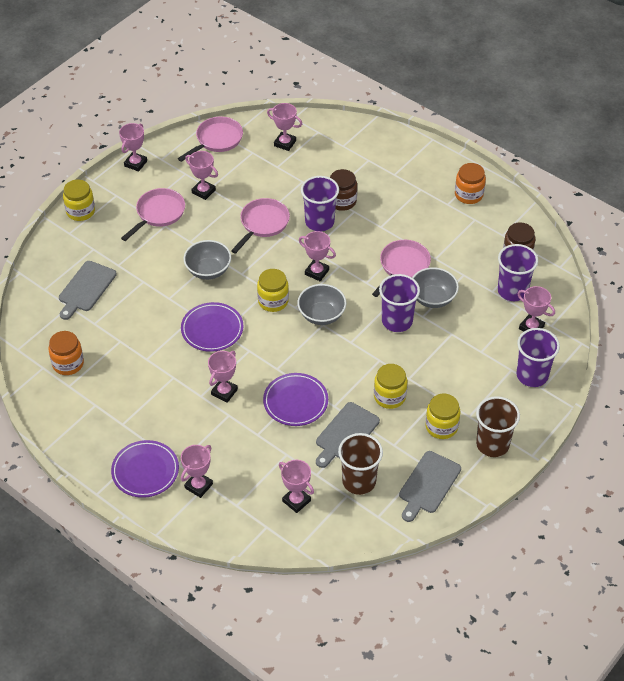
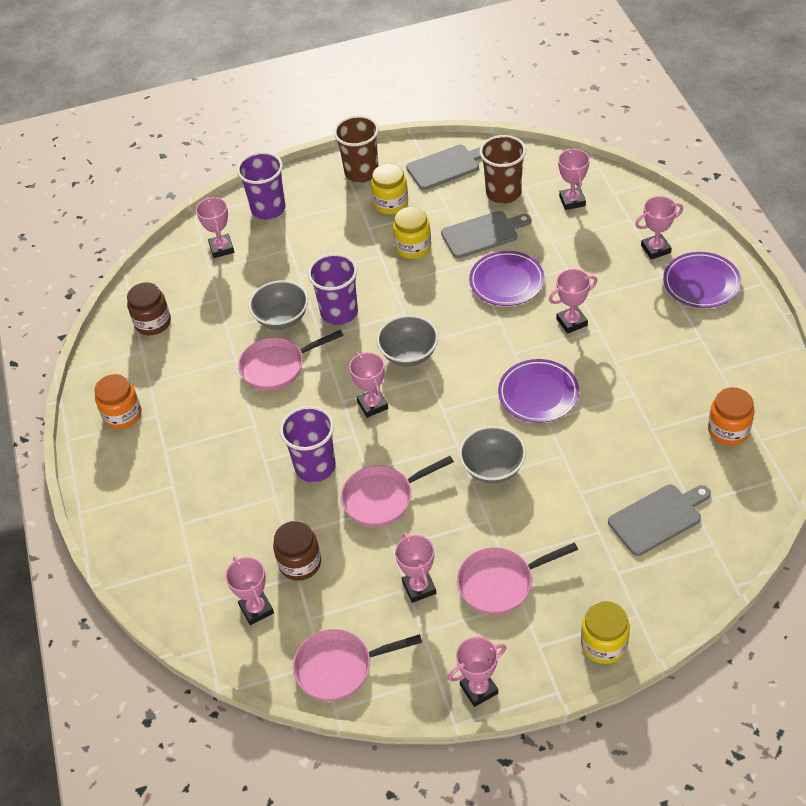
camera: 140 degrees left, 0 degrees up
(273, 301) = (447, 394): yellow jar -> none
(342, 201) = (265, 481): brown jar -> brown jar (300, 563)
(512, 291) = (199, 289): purple cup -> none

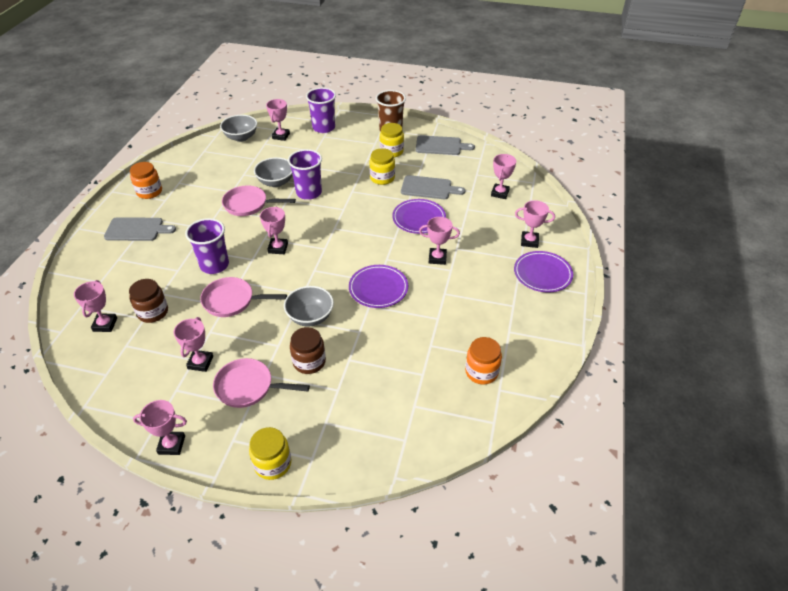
camera: 25 degrees right, 5 degrees down
(153, 323) = (211, 155): brown jar -> brown jar (309, 362)
(339, 667) = (111, 383): pink pan -> none
(409, 354) = (325, 231): grey bowl -> grey bowl (241, 137)
(503, 193) = (461, 172): brown cup -> none
(658, 518) = (383, 402): grey cutting board -> grey cutting board (137, 229)

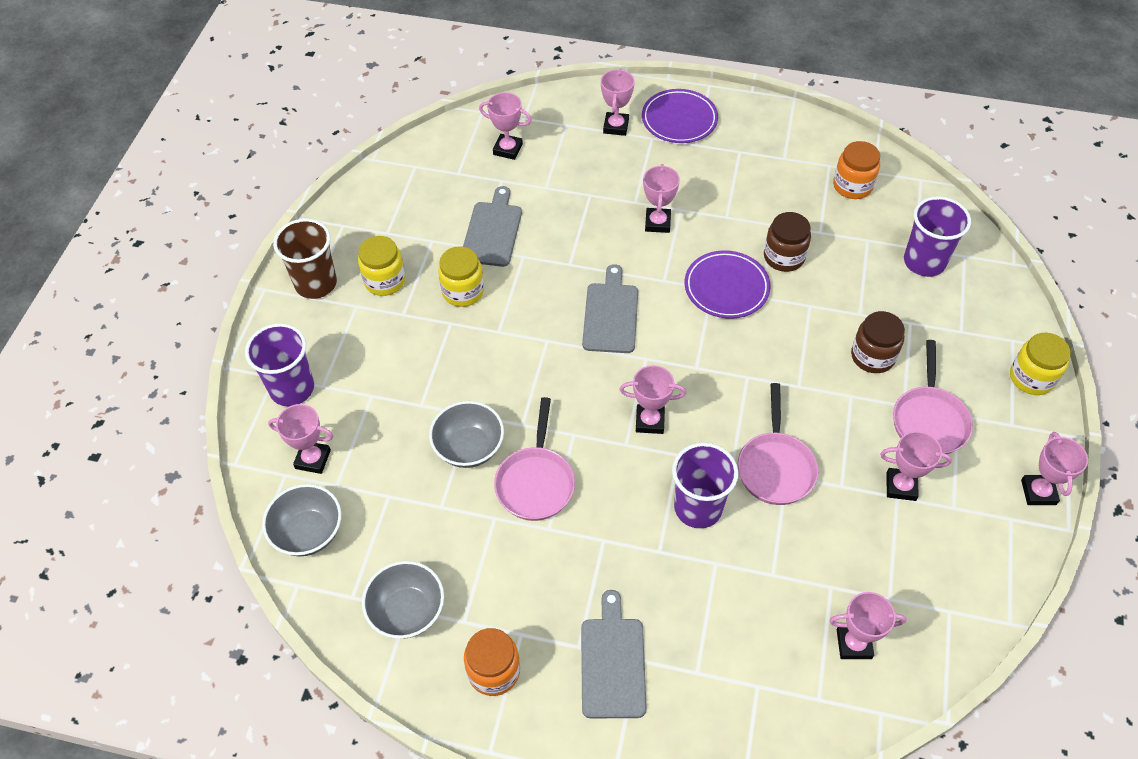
camera: 90 degrees left, 10 degrees up
(153, 312) = (816, 577): brown jar -> brown jar (784, 257)
(309, 193) = (502, 393): purple cup -> purple cup (924, 262)
(310, 317) = (792, 363): grey bowl -> grey bowl (407, 611)
(419, 219) = (570, 243): purple plate -> none
(441, 146) = (374, 214): grey cutting board -> grey cutting board (610, 314)

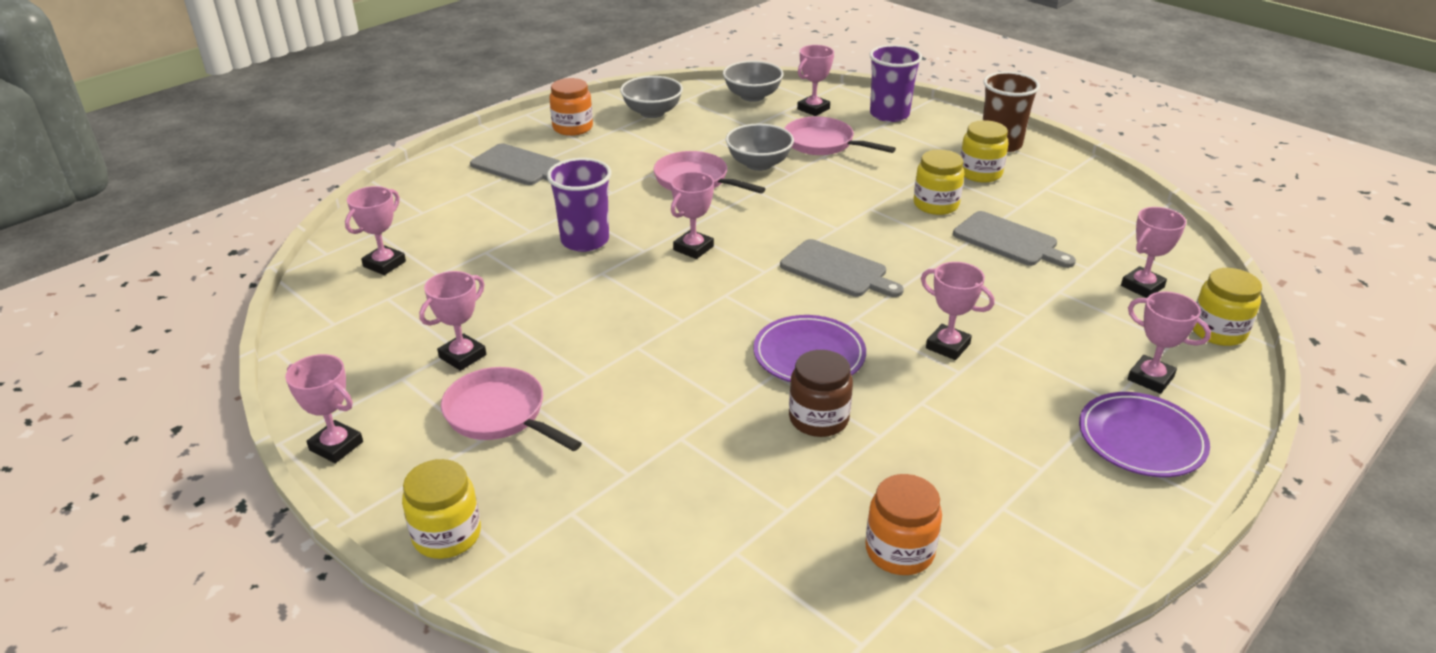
camera: 120 degrees right, 20 degrees down
(538, 107) = (1218, 331): none -> yellow jar
(775, 467) = (571, 294): pink pan -> pink pan (823, 144)
(872, 356) = (616, 416): brown jar -> none
(924, 262) = (704, 545): purple cup -> none

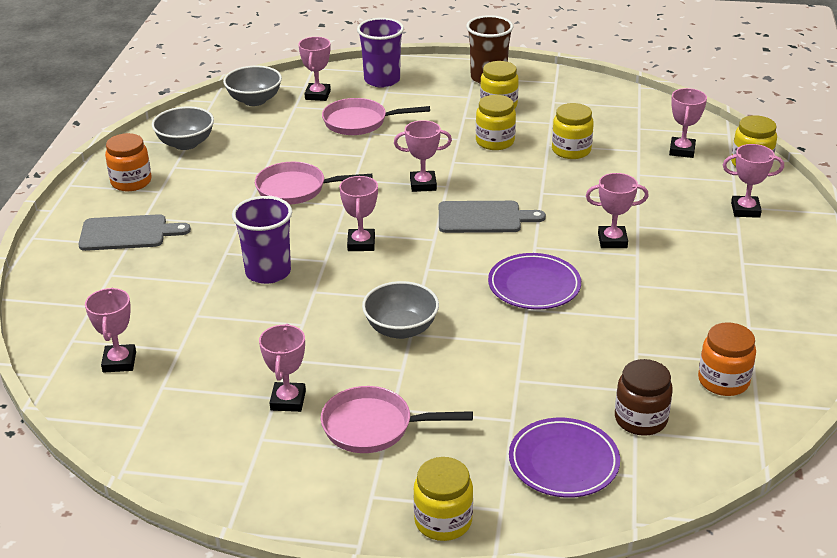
camera: 35 degrees left, 0 degrees up
(336, 446) = (278, 509): pink trophy -> pink trophy (423, 184)
(759, 164) = (329, 157): grey bowl -> grey bowl (401, 329)
(818, 419) = (588, 325): brown jar -> brown jar (640, 419)
(1009, 241) = (571, 150): grey cutting board -> yellow jar
(1141, 439) = (777, 250): purple plate -> purple plate (563, 462)

